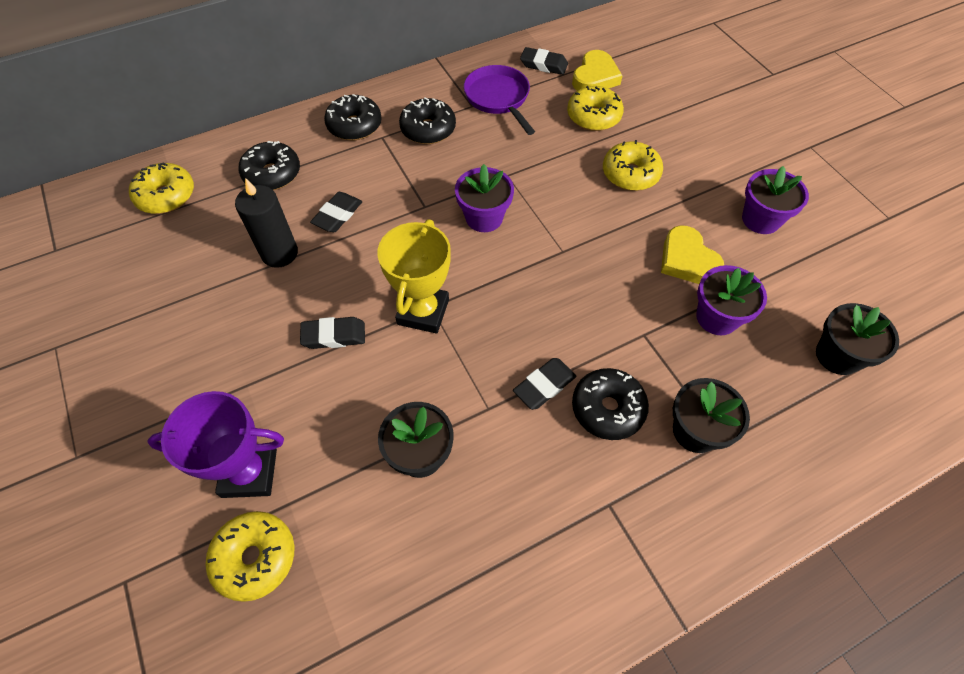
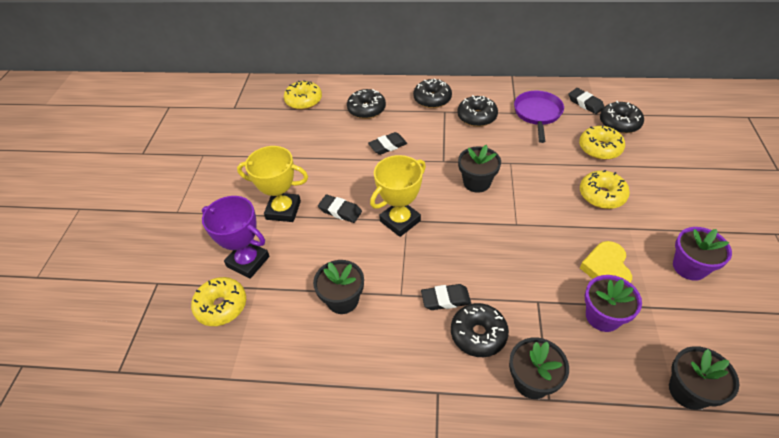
camera: 35 degrees right, 10 degrees down
(250, 373) = (283, 210): none -> yellow trophy
(279, 253) = (341, 154): black candle -> none
(484, 218) = (476, 182): purple flower pot -> black flower pot
(595, 77) = (619, 123): yellow heart -> black donut

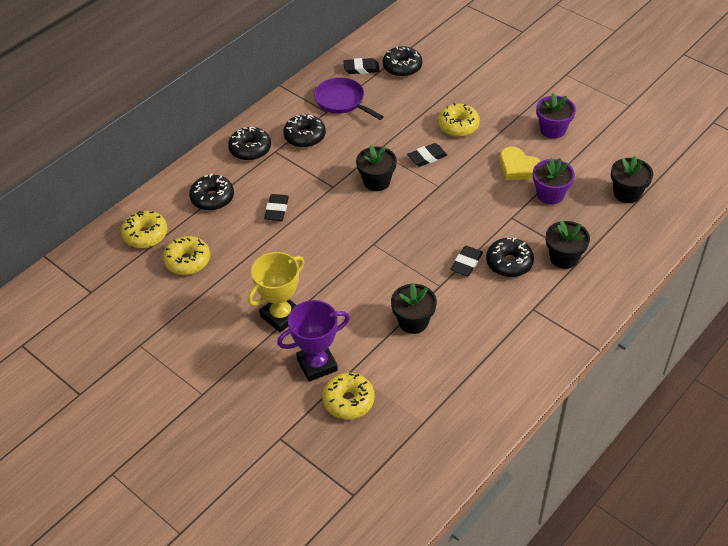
camera: 55 degrees left, 0 degrees up
(340, 211) = (321, 279): black eraser -> black eraser (427, 157)
(400, 221) = (369, 248): yellow trophy -> none
(599, 148) = (415, 95): yellow donut -> yellow donut (187, 261)

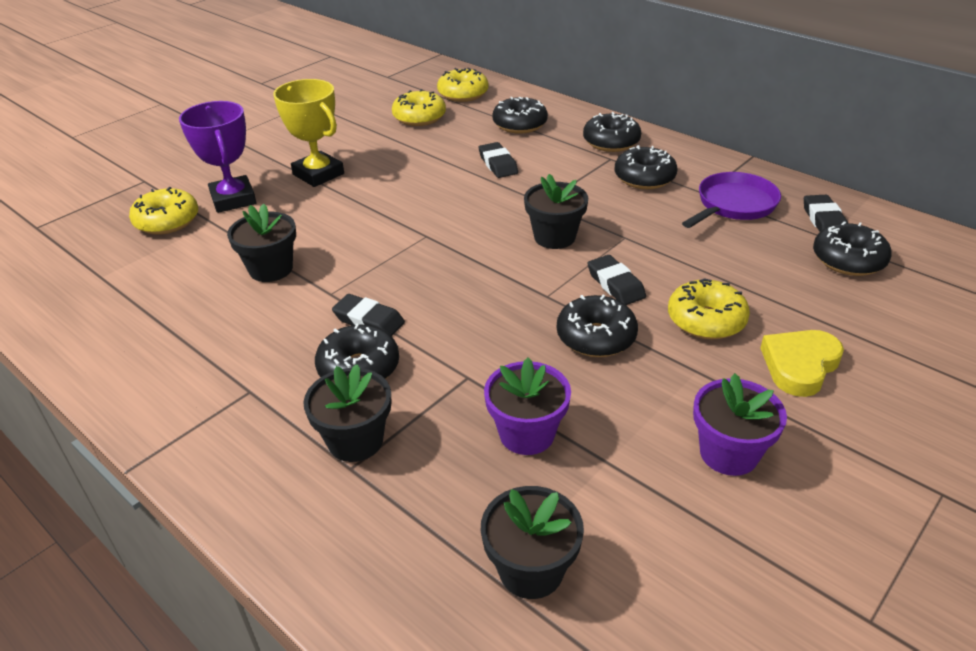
camera: 90 degrees right, 10 degrees down
(277, 210) = (498, 164): black eraser -> black eraser turned 60 degrees clockwise
(475, 167) = (596, 337): none -> black donut
(518, 167) = (601, 393): yellow heart -> yellow heart (799, 365)

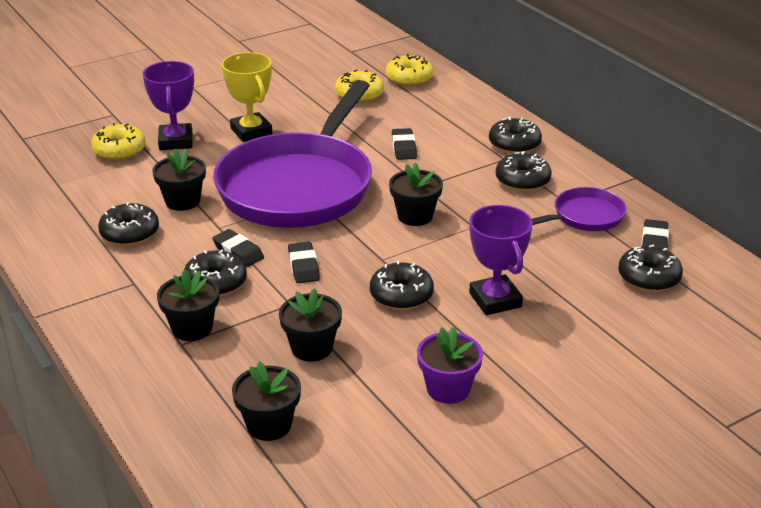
camera: 15 degrees right, 5 degrees down
(404, 226) = (299, 186): none -> purple pan
(520, 124) = (443, 115): black donut -> black donut (130, 233)
(527, 434) = (312, 348): purple flower pot -> black flower pot
(615, 284) = (441, 261): black eraser -> black eraser (303, 266)
(706, 320) = (495, 300): yellow donut -> purple trophy
(799, 365) = (545, 345): yellow heart -> none

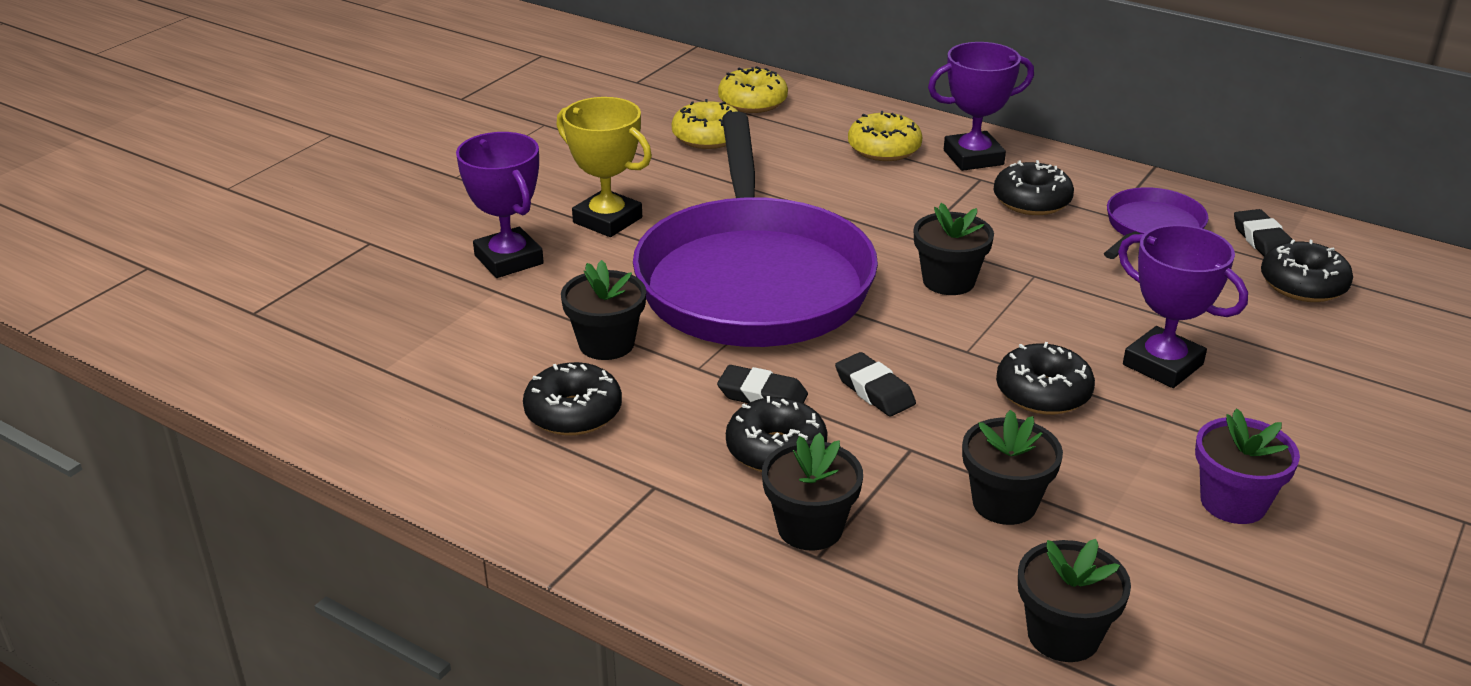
camera: 25 degrees left, 0 degrees up
(119, 150) = (433, 294): yellow donut -> yellow donut (884, 149)
(404, 148) = (839, 194): black eraser -> none
(514, 144) = (973, 157): black donut -> purple trophy

